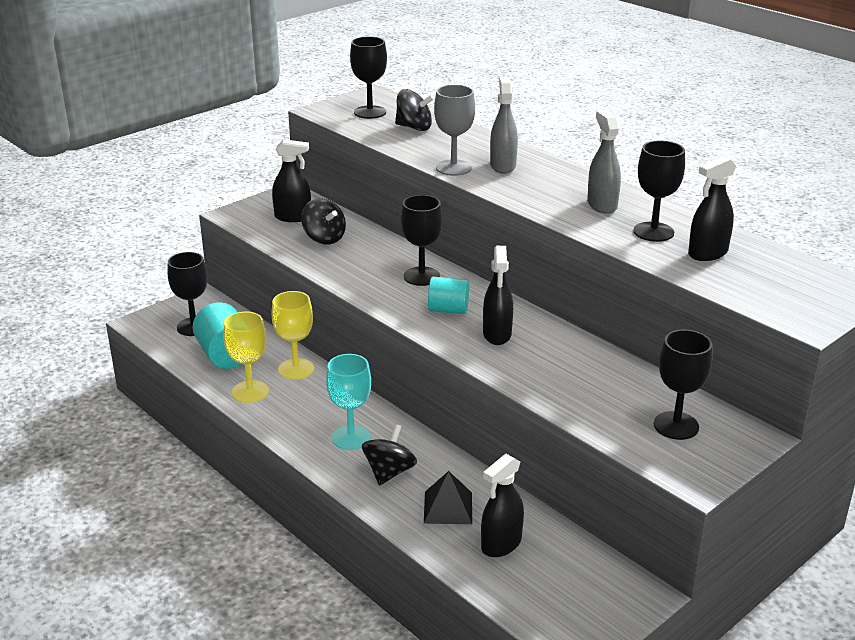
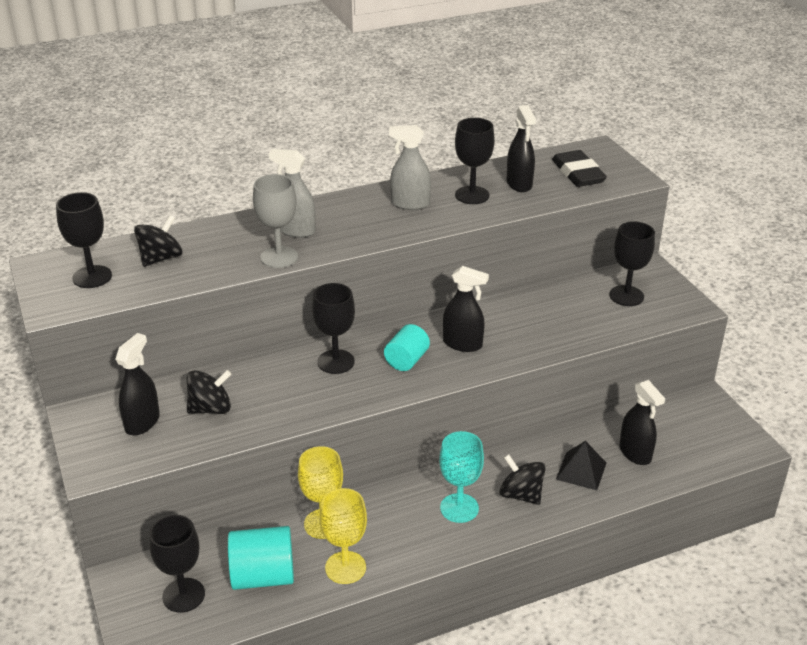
camera: 70 degrees left, 5 degrees up
(774, 284) = (578, 173): none -> black eraser

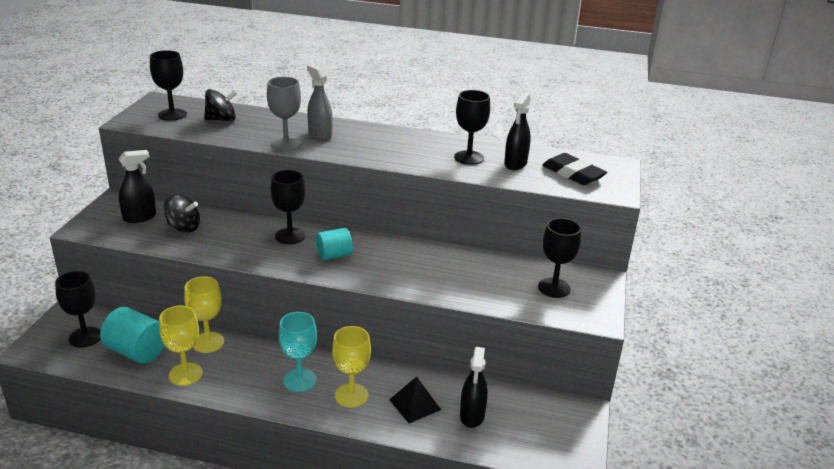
camera: 35 degrees right, 5 degrees down
(410, 204) = (417, 147): grey spray bottle -> none
(462, 344) = (385, 263): black spray bottle -> none
(521, 494) = (351, 395): black spinning top -> yellow goblet
(578, 173) = (573, 174): black eraser -> black eraser turned 60 degrees counterclockwise

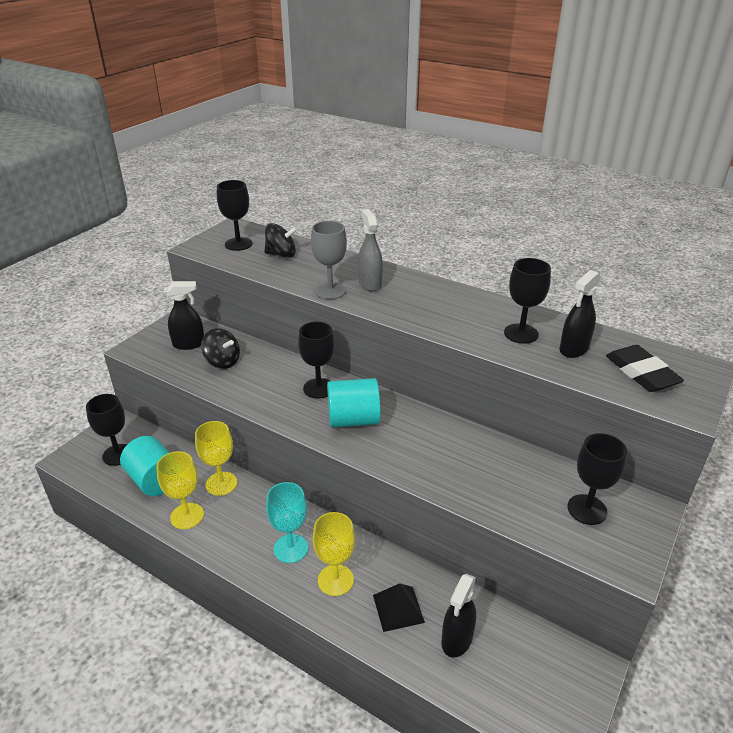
camera: 20 degrees right, 5 degrees up
(334, 255) = (353, 420): turquoise cylinder -> turquoise cylinder, size x1.52

